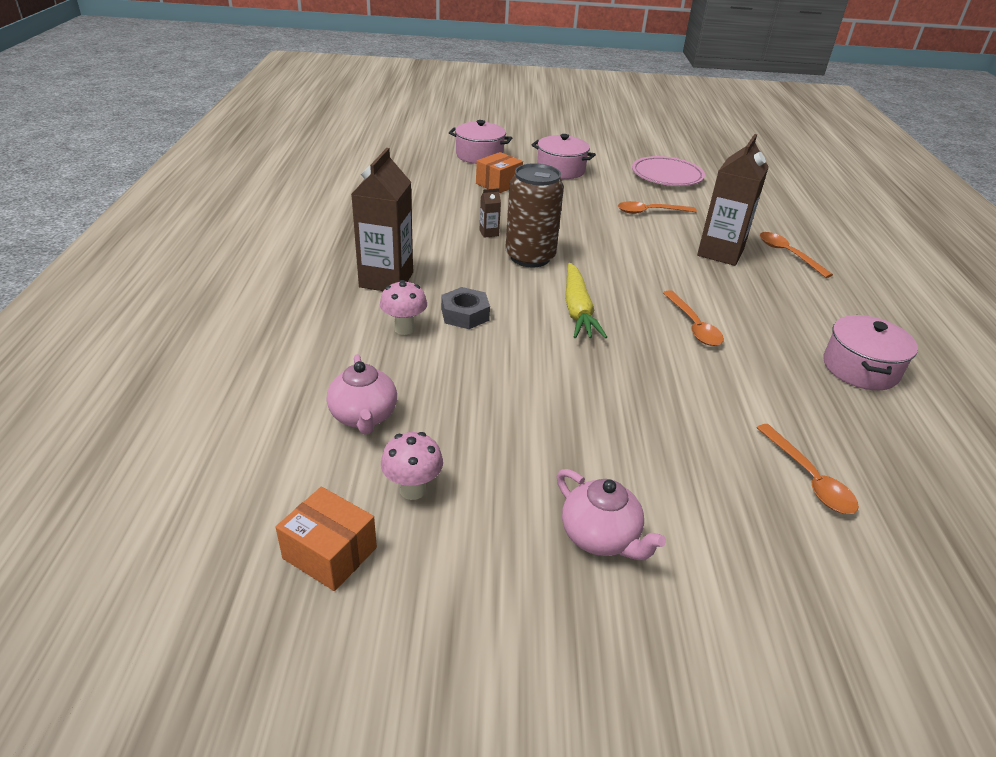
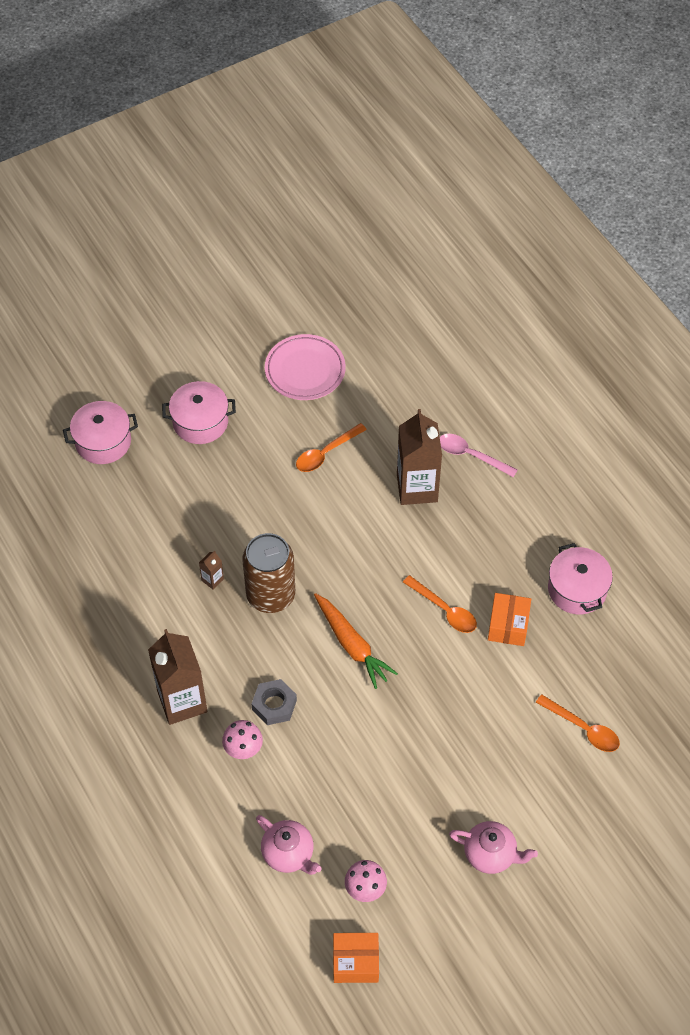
camera: 30 degrees left, 20 degrees up
(498, 184) = (161, 488): orange box -> orange box (508, 626)
(577, 310) = (352, 645): yellow carrot -> orange carrot
(788, 254) = (471, 455): orange spoon -> pink spoon

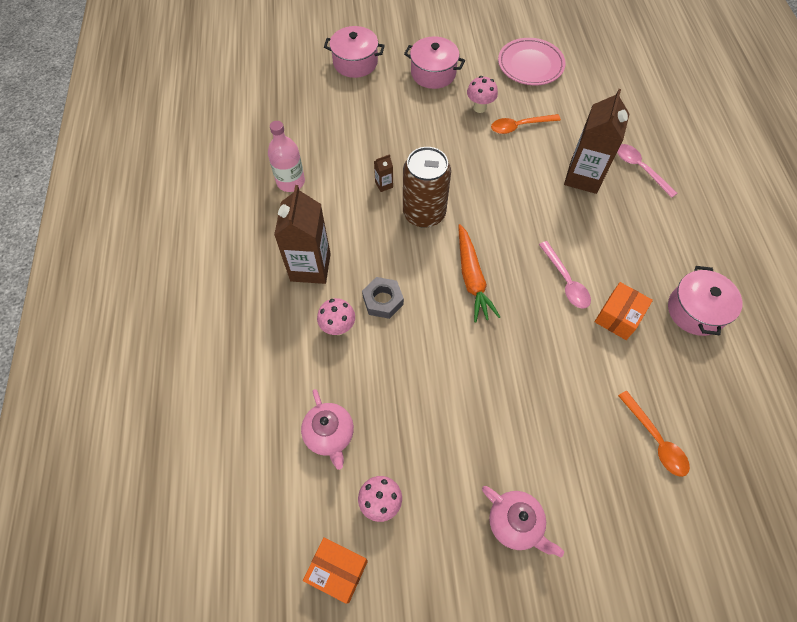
camera: 25 degrees right, 5 degrees up
(109, 617) = (290, 182): none -> pink bottle
(272, 446) = (479, 108): none -> pink mushroom
(444, 610) = (565, 281): orange spoon -> pink spoon

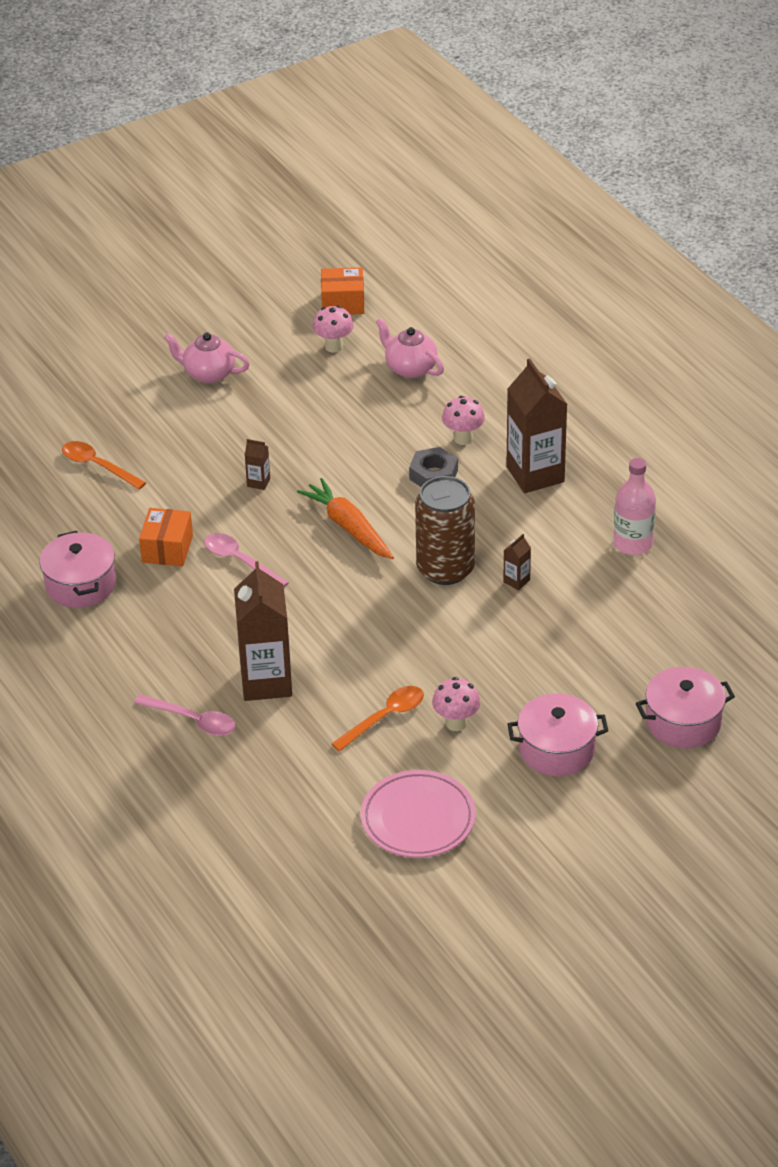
camera: 155 degrees right, 20 degrees down
(522, 355) = (258, 482): none -> brown carton

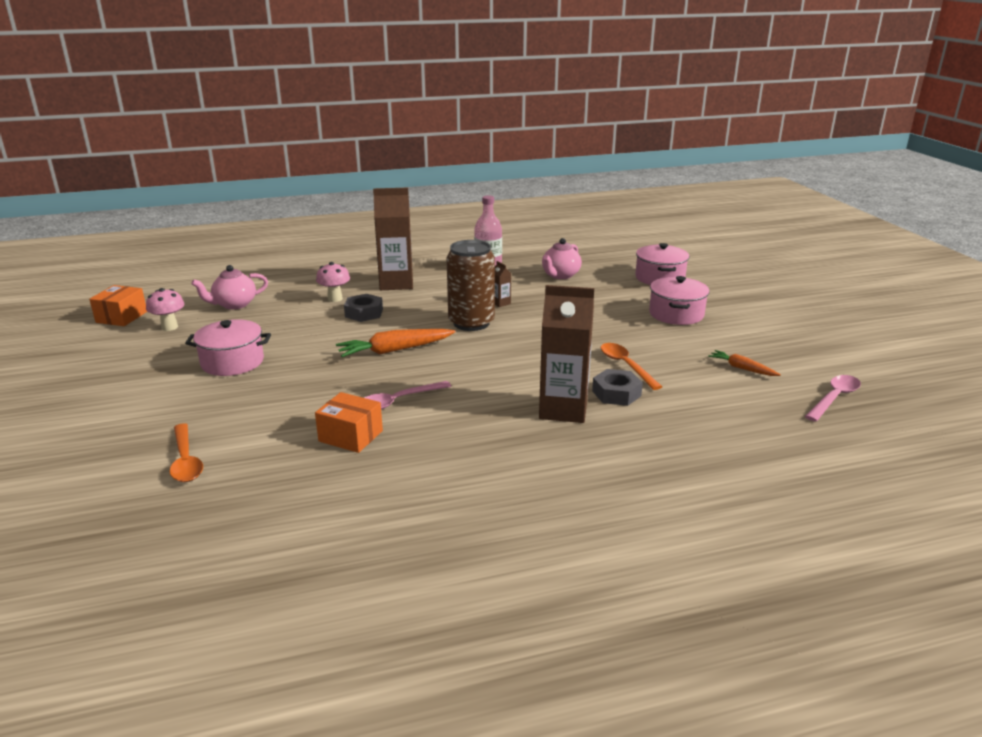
camera: 75 degrees left, 15 degrees down
(80, 585) = (363, 496): pink pot -> pink pot (232, 362)
(97, 466) = (185, 461): orange spoon -> orange spoon turned 75 degrees counterclockwise
(193, 721) = (601, 453): pink spoon -> pink spoon (834, 398)
(208, 373) = (126, 383): pink teapot -> pink teapot (560, 275)
(258, 482) = (302, 379): brown carton -> none
(315, 717) = (616, 393): none -> grey nut
(418, 819) = (742, 368): pink plate -> orange carrot
(456, 723) = (640, 341): pink mushroom -> none

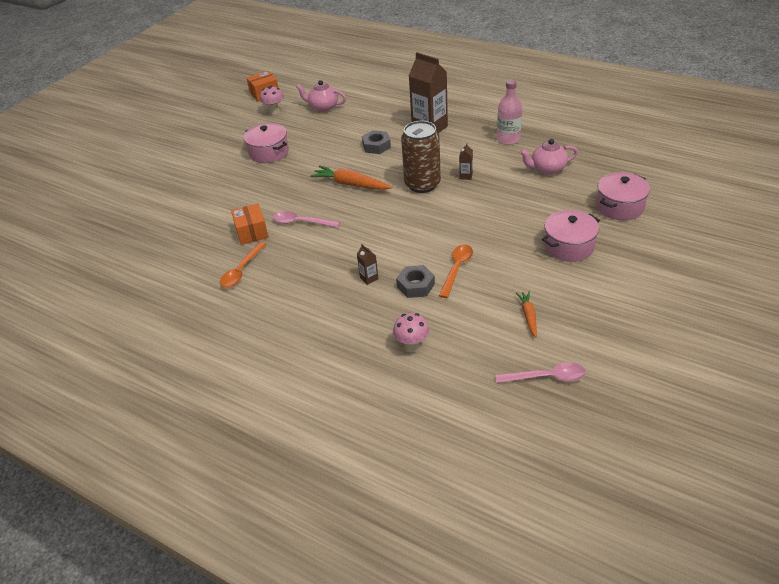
camera: 50 degrees right, 15 degrees up
(185, 461) = (177, 207): orange spoon -> orange spoon (241, 271)
(335, 299) = (378, 126): pink mushroom -> pink mushroom (412, 346)
(563, 409) = (369, 278): brown carton -> brown carton, size x0.42

